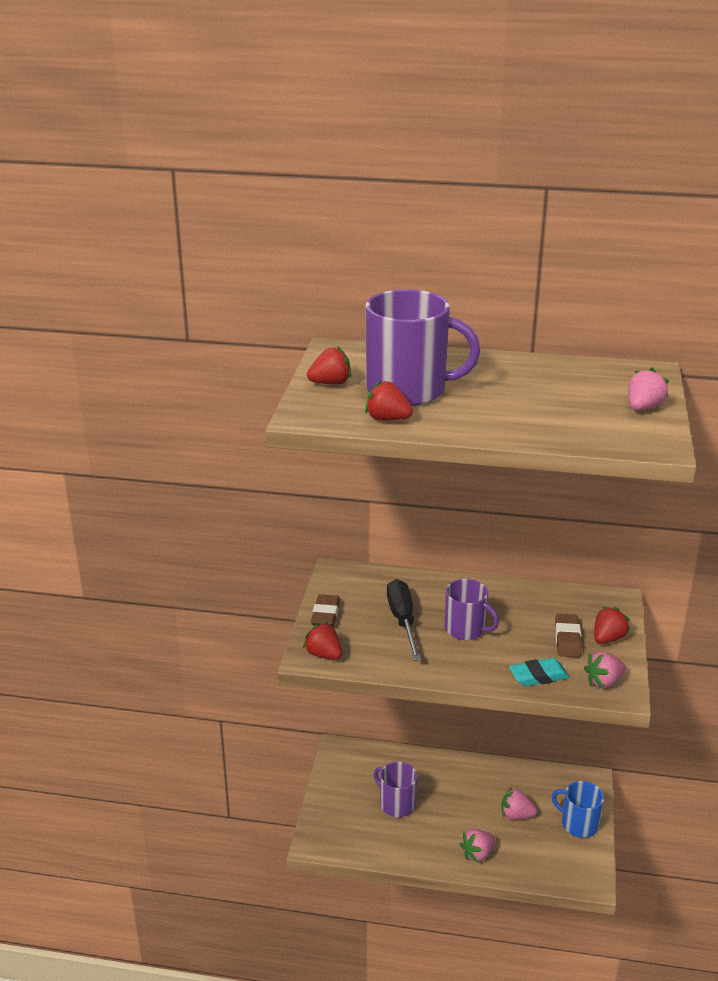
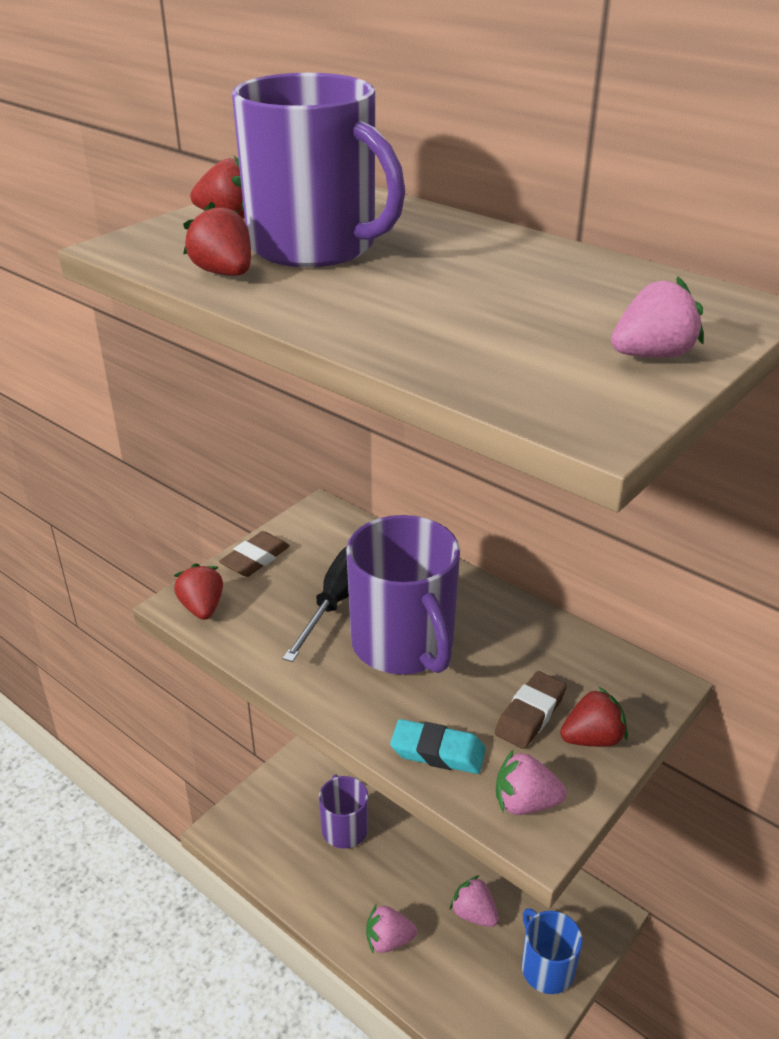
camera: 30 degrees right, 5 degrees up
(466, 629) = (404, 644): purple mug -> purple mug, size x1.72

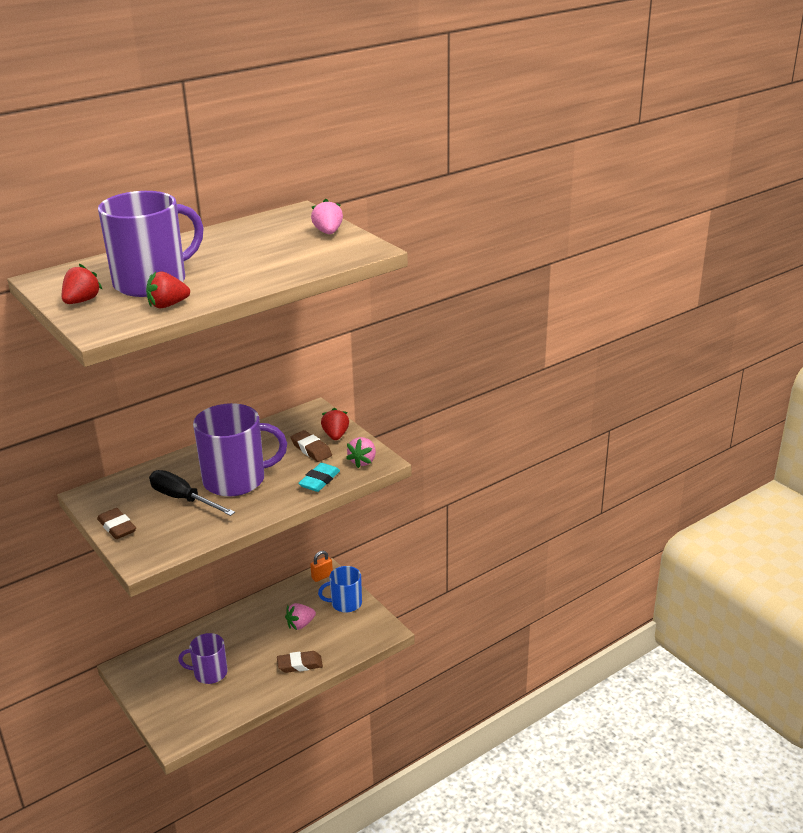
camera: 75 degrees left, 5 degrees down
(202, 608) = (151, 553): red strawberry -> none
(388, 940) = (300, 665): pink strawberry -> brown eraser
(594, 911) = (322, 576): none -> orange padlock

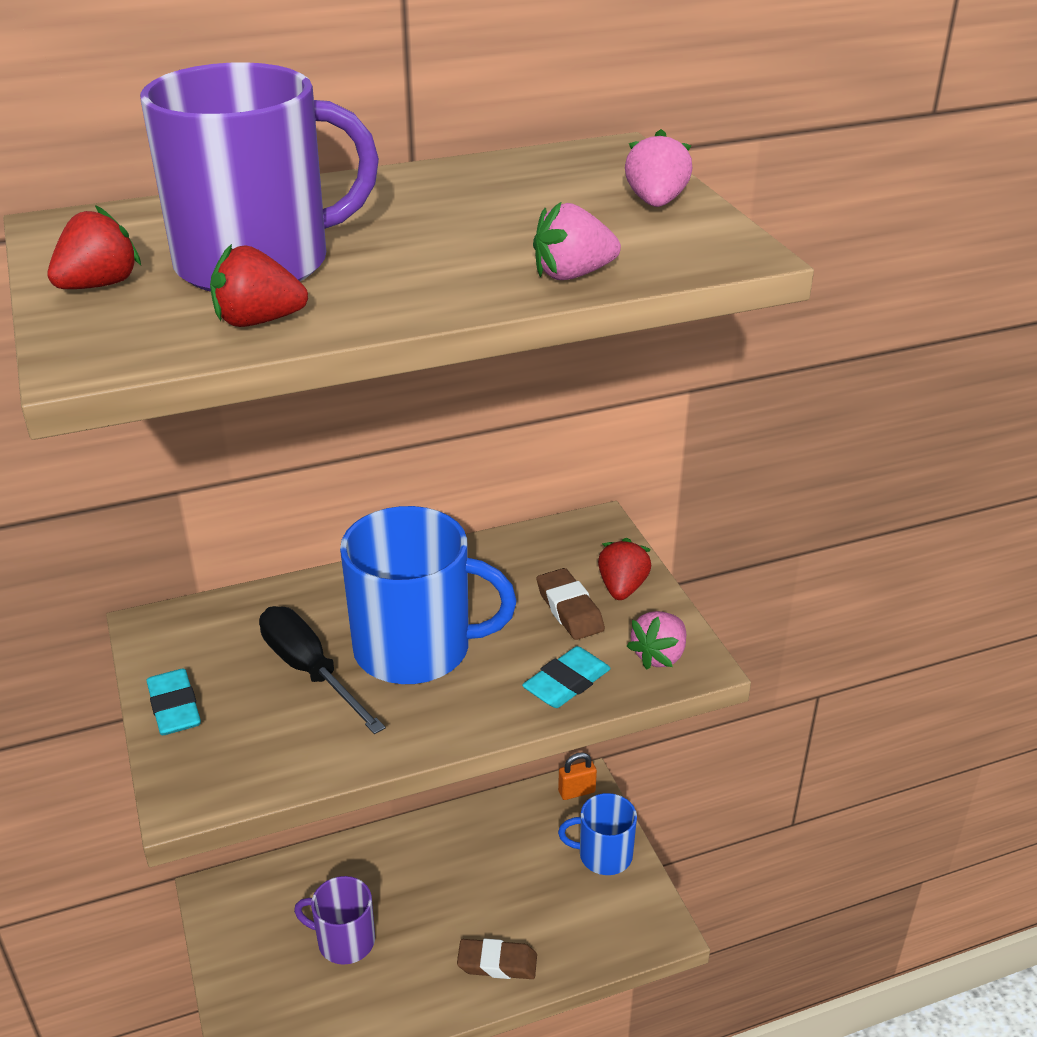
camera: 15 degrees right, 5 degrees up
(117, 527) = (174, 708): brown eraser -> turquoise eraser
(236, 480) = (415, 648): purple mug -> blue mug
(300, 624) = (518, 880): pink strawberry -> pink strawberry (572, 275)

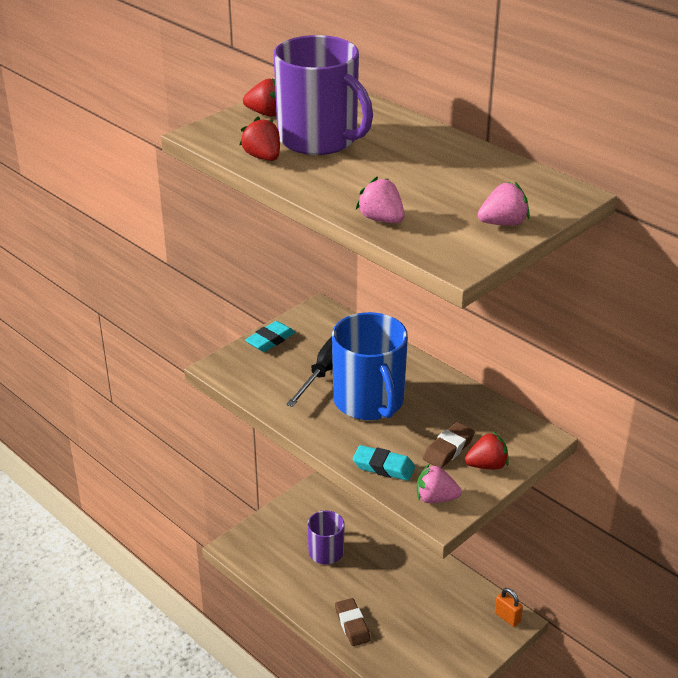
camera: 65 degrees right, 0 degrees up
(604, 855) = (465, 649): blue mug -> none

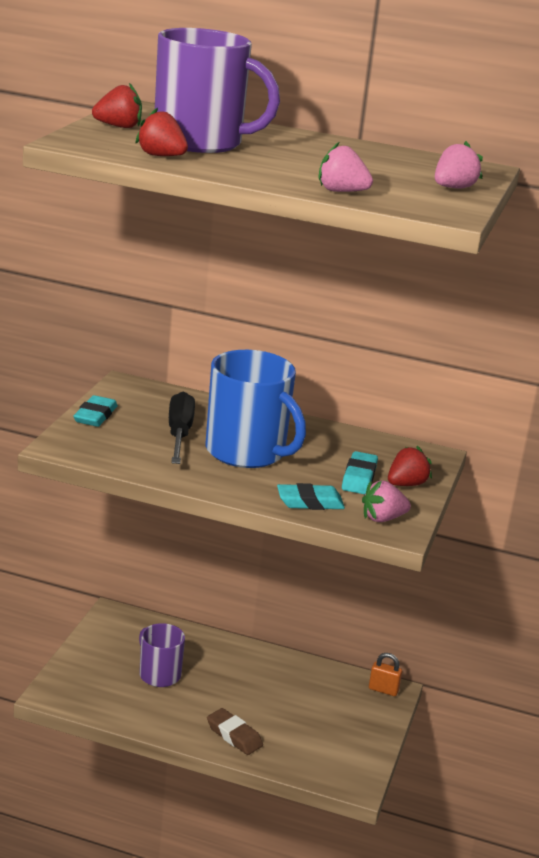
camera: 30 degrees left, 10 degrees down
(448, 449) = (359, 478): brown eraser -> turquoise eraser

